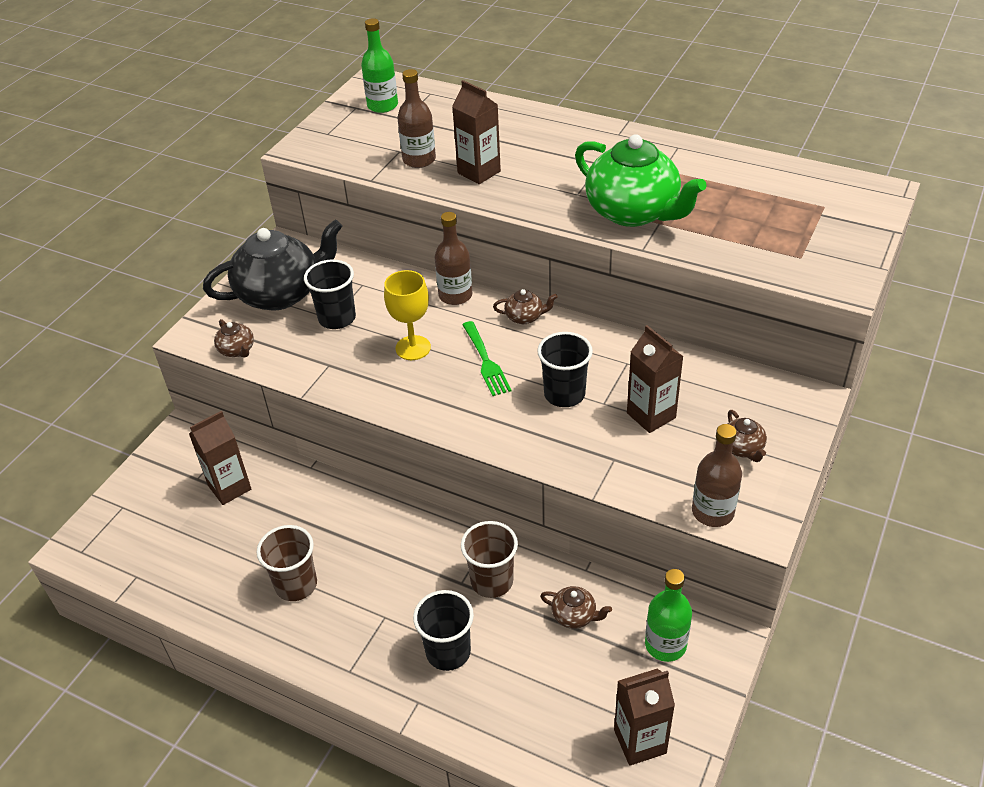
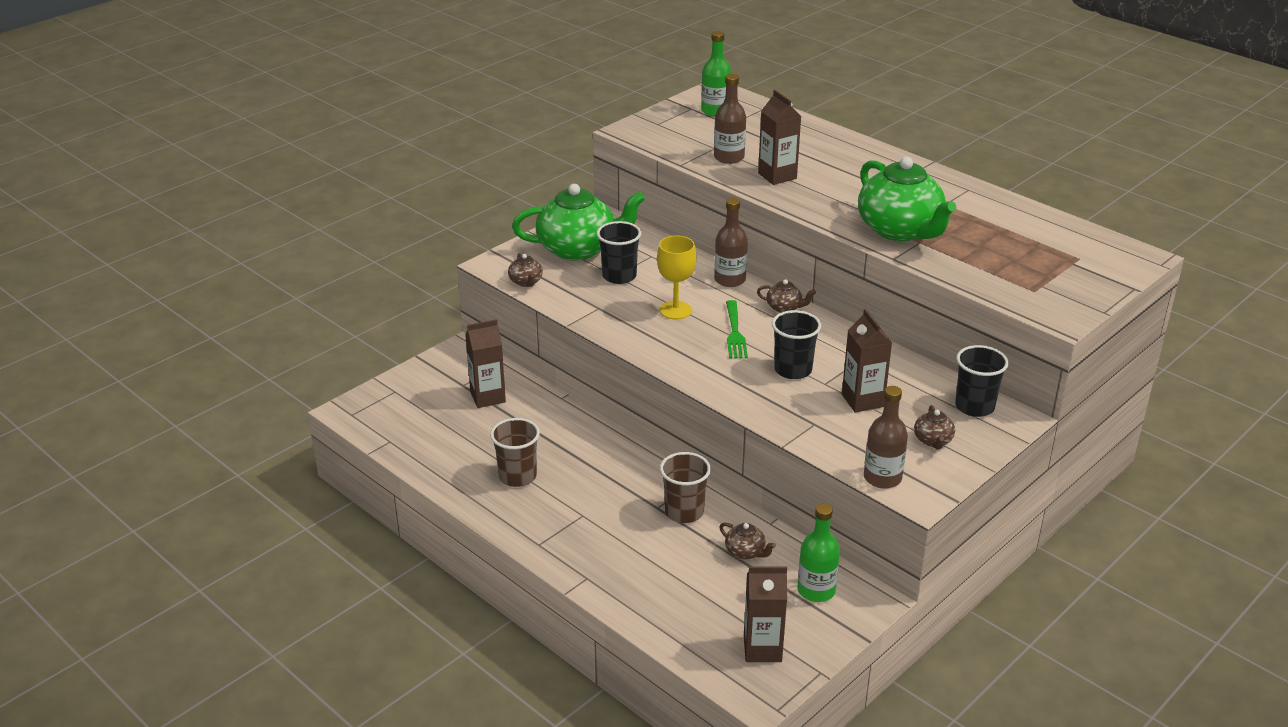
camera: 15 degrees right, 10 degrees down
(281, 294) = (578, 249): black teapot -> green teapot
(448, 652) = (626, 551): black cup -> black cup (974, 407)

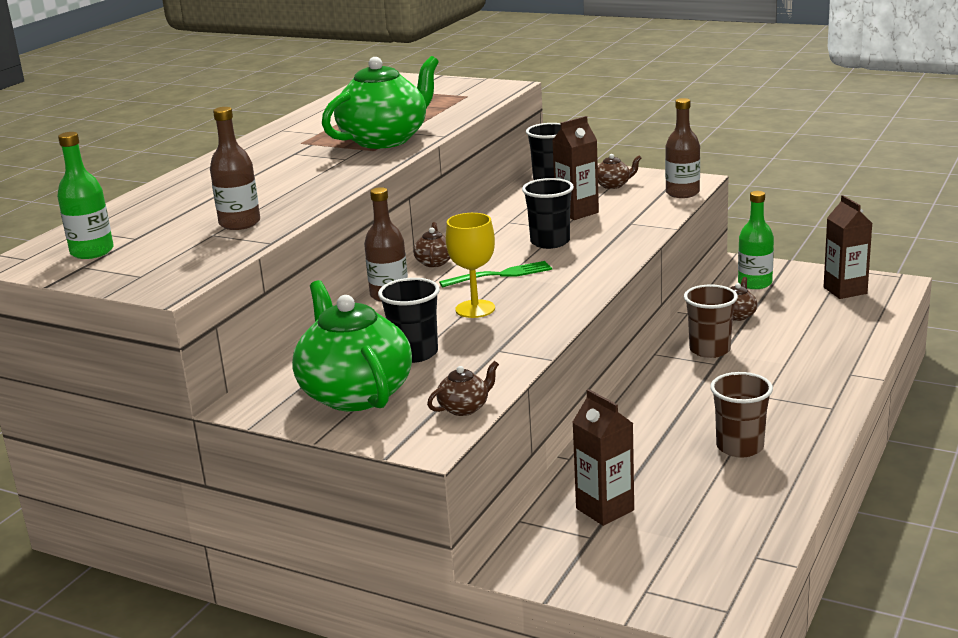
camera: 105 degrees left, 10 degrees down
(777, 176) = (283, 196): brown carton -> none

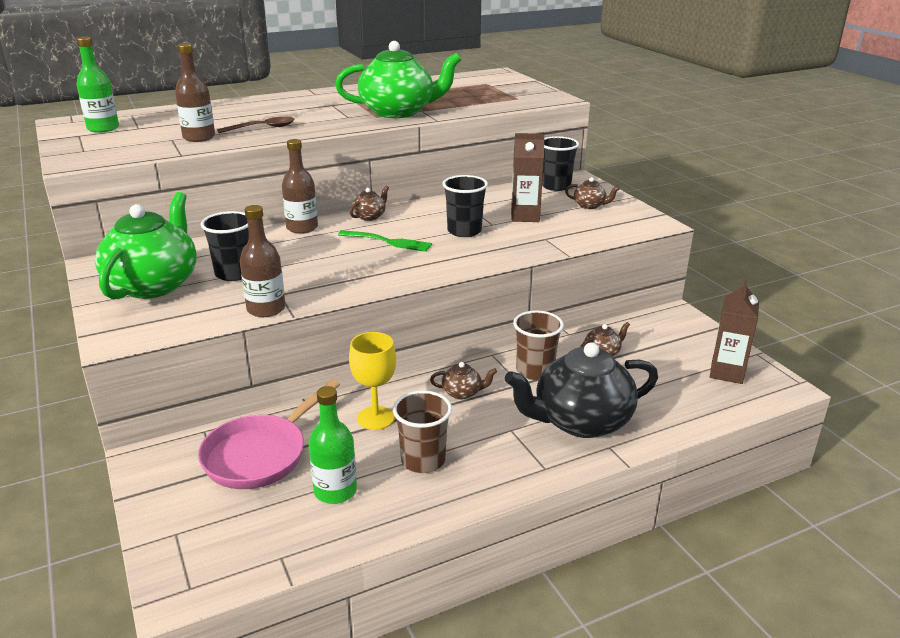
camera: 35 degrees right, 5 degrees up
(284, 194) = (262, 128): none -> brown spoon
(464, 408) = (180, 325): brown teapot -> brown teapot (462, 393)
(475, 309) = (326, 259): yellow goblet -> yellow goblet (375, 418)
(605, 509) = (260, 455): brown carton -> pink pan
(682, 193) = (628, 230): brown bottle -> brown bottle (266, 309)
(755, 283) = (660, 333): green bottle -> green bottle (335, 491)
(803, 367) = (580, 421): none -> black teapot

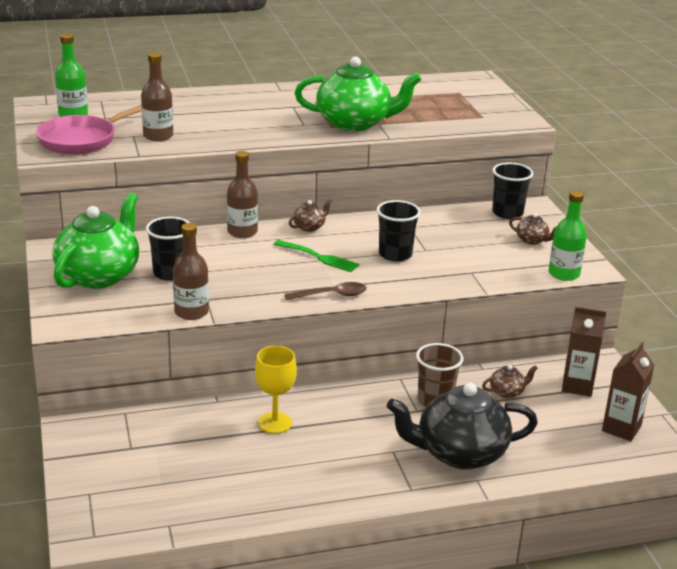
camera: 10 degrees right, 0 degrees up
(260, 455) = (168, 440): pink pan -> pink pan (82, 140)
(262, 128) = (219, 130): brown spoon -> brown spoon (331, 295)
(335, 491) = (224, 480): green bottle -> green bottle (564, 274)
(423, 460) = (306, 466): brown cup -> none
(462, 393) = (360, 411): brown teapot -> none
(525, 216) = (461, 245): brown carton -> brown carton (577, 386)

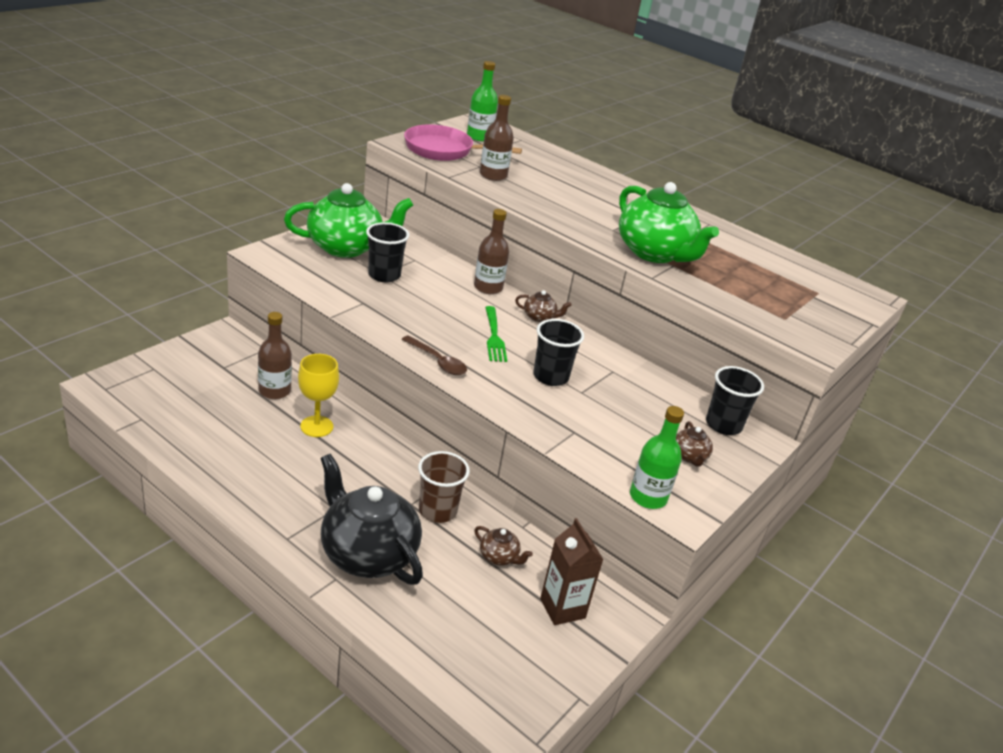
camera: 50 degrees right, 5 degrees up
(191, 312) = (336, 302): brown bottle -> brown bottle (274, 391)
(621, 428) = (518, 668): brown carton -> none

